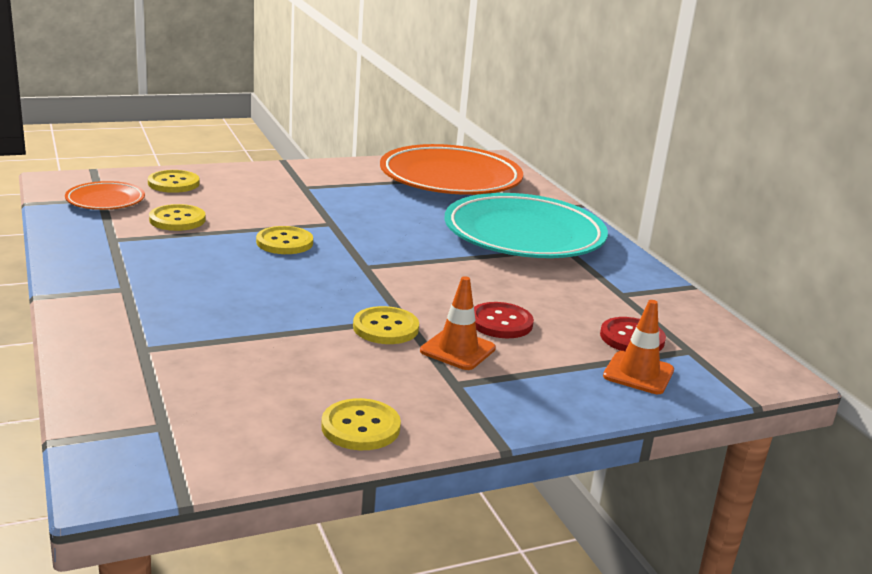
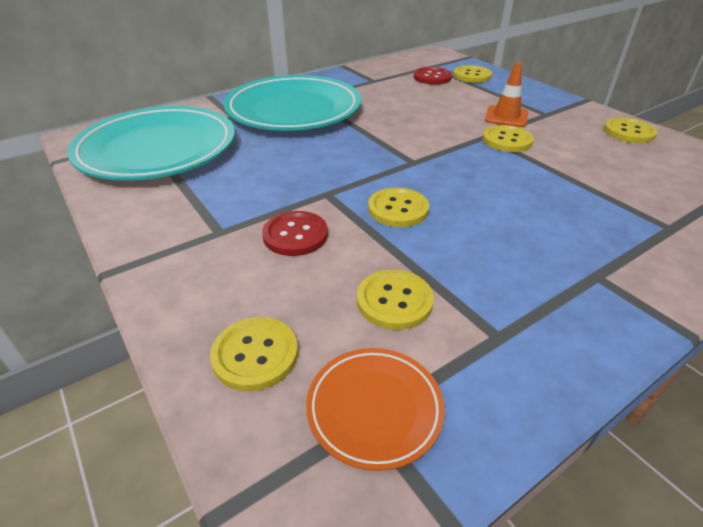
camera: 100 degrees left, 15 degrees up
(450, 179) = (158, 150): orange plate -> turquoise plate
(501, 322) = (454, 108): red button -> red button (295, 235)
(638, 373) = (472, 76): orange traffic cone -> yellow button

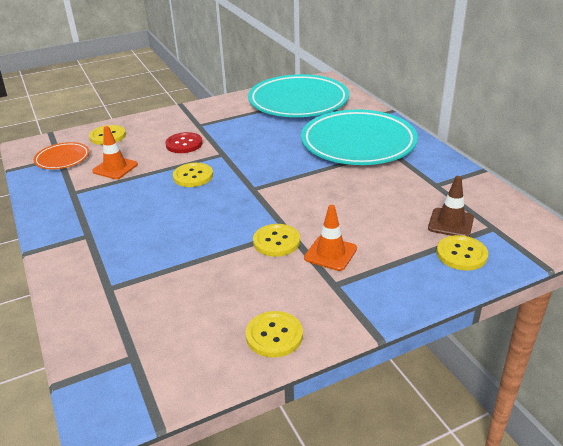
camera: 100 degrees right, 5 degrees down
(394, 301) = (115, 168): yellow button -> orange traffic cone
(432, 77) = (450, 223): red button -> brown traffic cone

